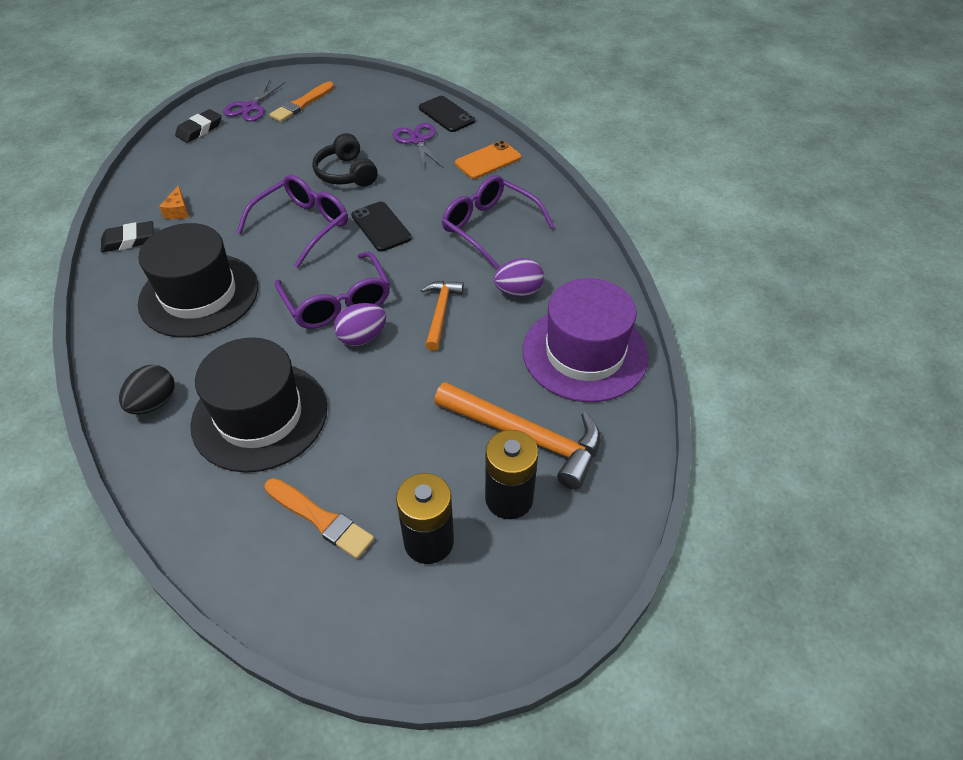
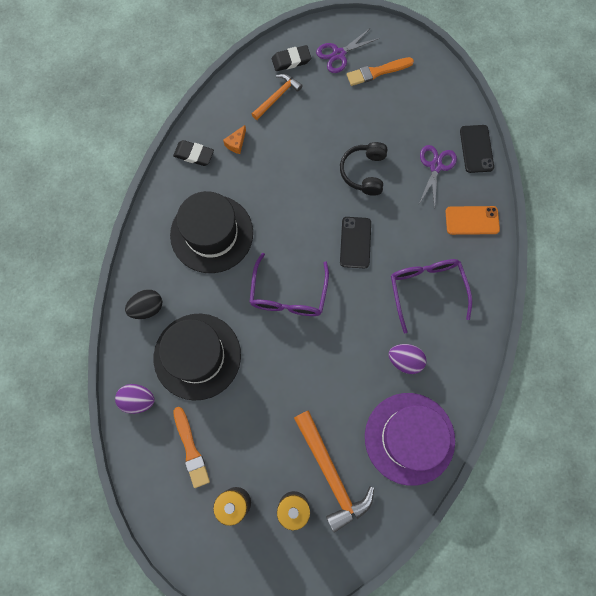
camera: 35 degrees right, 25 degrees up
(302, 226) = (305, 209): purple glasses -> none
(362, 337) = (286, 334): purple egg -> purple egg (138, 400)
(440, 313) = (344, 345): orange hammer -> orange hammer (277, 97)

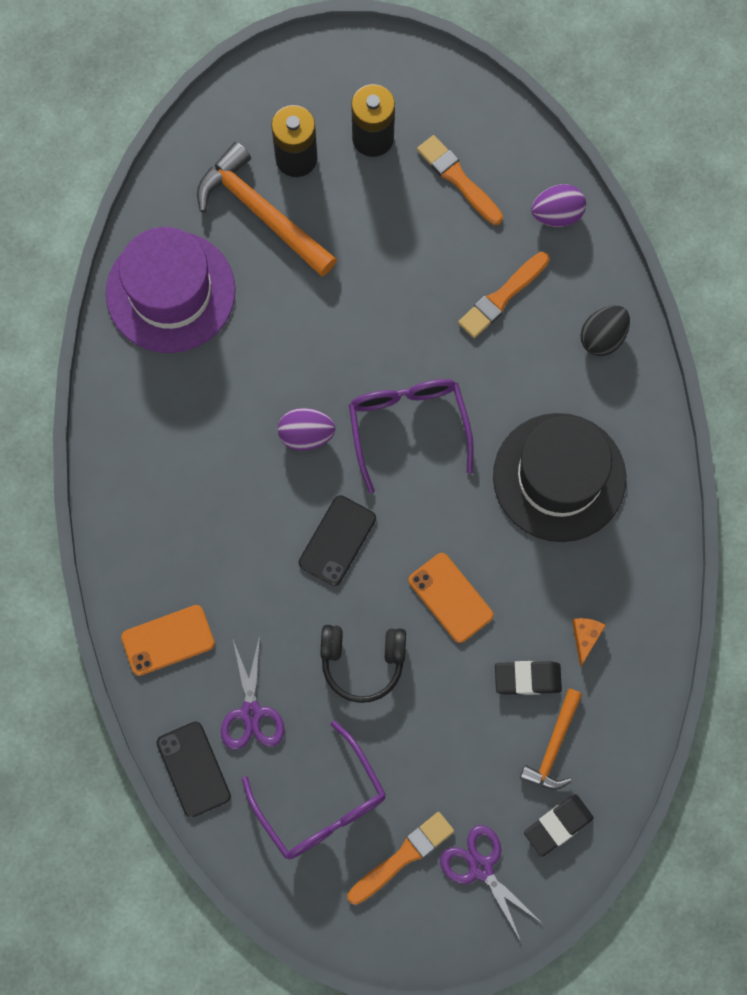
camera: 160 degrees right, 0 degrees up
(194, 154) = (643, 594): black eraser -> black eraser (527, 678)
(197, 356) = (502, 297): black hat -> orange brush
(302, 189) = (450, 598): none -> orange phone
(339, 54) = (481, 868): purple scissors -> purple scissors turned 75 degrees counterclockwise
(355, 242) = (337, 540): black phone -> black phone turned 45 degrees clockwise
(364, 172) = (362, 661): black headphones -> black headphones turned 105 degrees clockwise
(405, 360) = (208, 392): purple egg -> purple egg (306, 435)
(426, 290) = (207, 505): purple glasses -> purple glasses (321, 803)

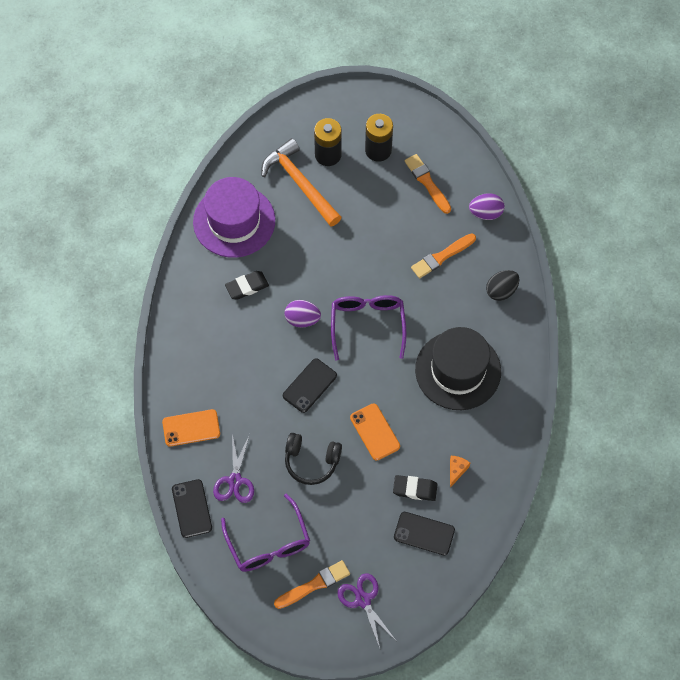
camera: 10 degrees right, 10 degrees down
(554, 746) = (424, 533): orange hammer -> black phone
(558, 825) = (417, 582): black eraser -> black eraser (247, 287)

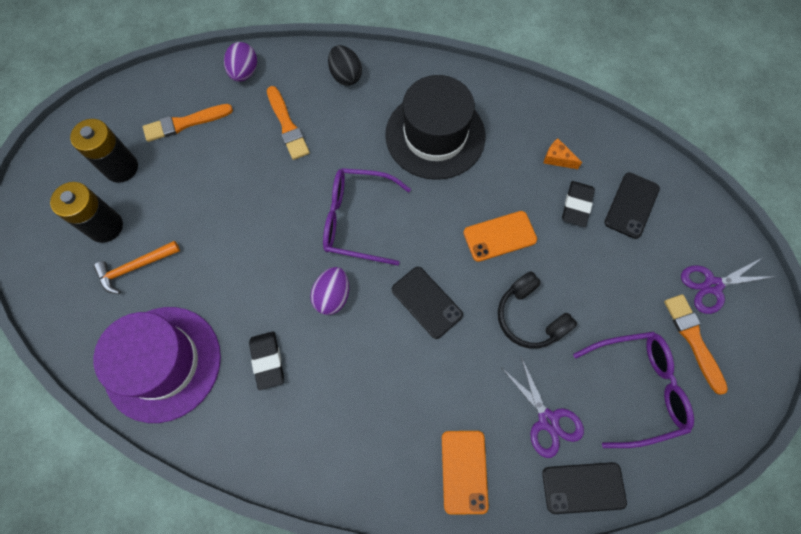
camera: 80 degrees left, 5 degrees up
(235, 480) = (547, 420): purple scissors -> purple scissors turned 45 degrees clockwise
(300, 183) = (135, 267): orange hammer -> orange hammer, size x0.59
(311, 461) = (530, 316): black headphones -> black headphones turned 120 degrees clockwise

